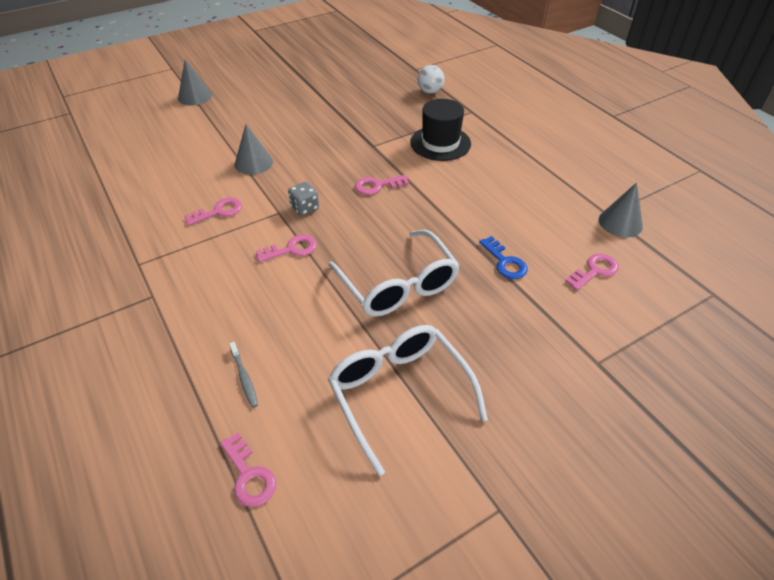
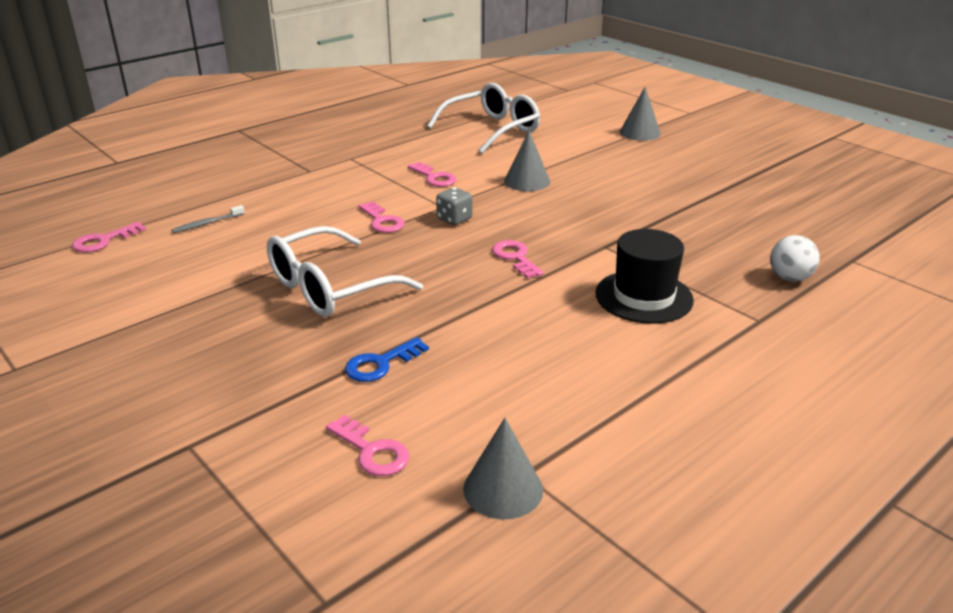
camera: 80 degrees right, 15 degrees down
(400, 394) = (171, 302): white glasses -> white glasses (491, 130)

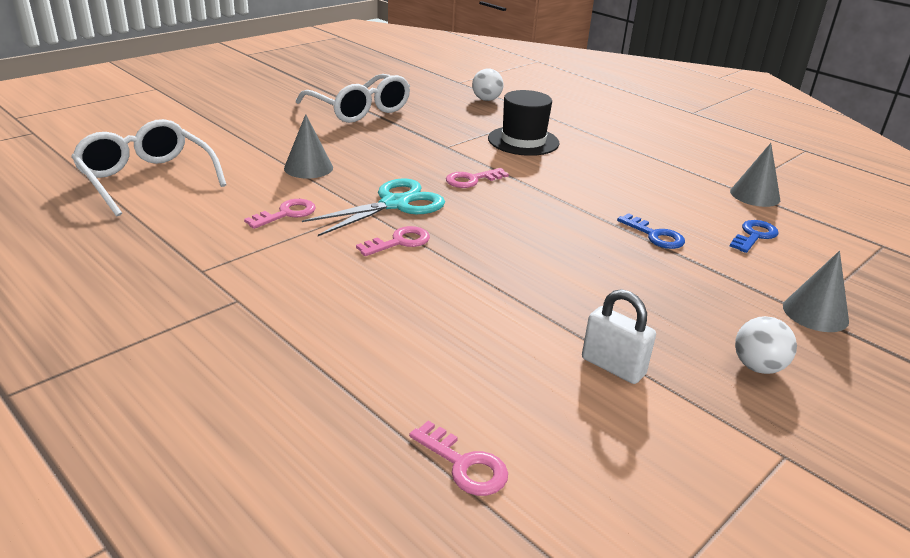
camera: 95 degrees left, 0 degrees up
(120, 382) = (757, 367): none -> white ball
(164, 304) = (613, 366): none -> white padlock
(207, 223) = (405, 368): grey toothbrush -> none
(331, 287) = (546, 264): white glasses -> white glasses (359, 110)
(372, 451) = (754, 236): pink key -> blue key
(454, 219) = (395, 204): grey dice -> turquoise scissors
(640, 133) = (200, 112): grey cone -> grey cone (815, 313)

